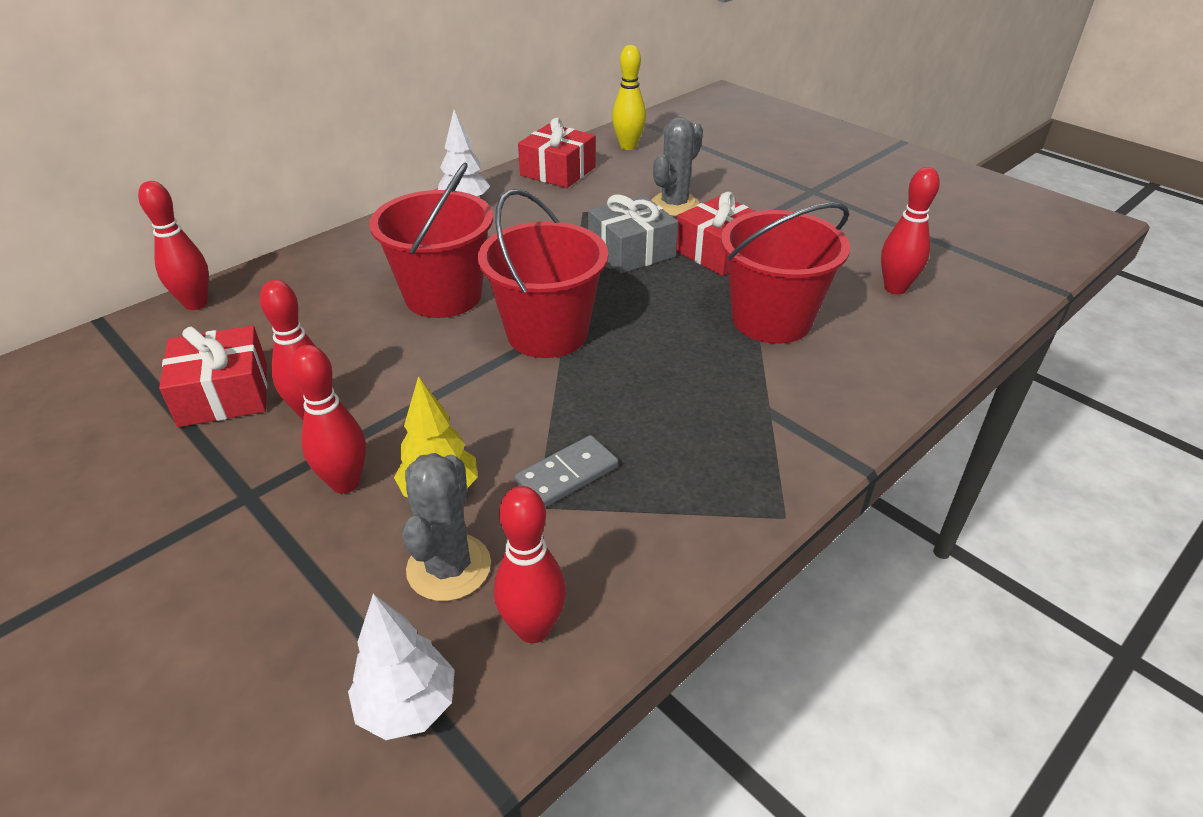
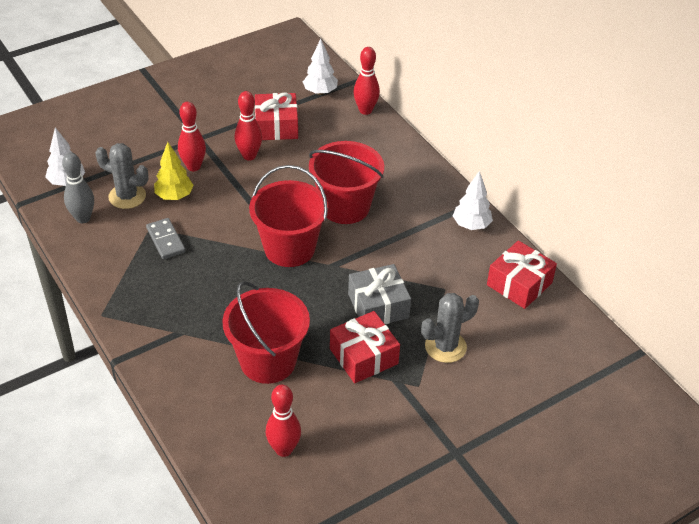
camera: 100 degrees right, 5 degrees up
(125, 357) = (320, 92): none -> white tree
(533, 628) = (83, 218): red bowling pin -> grey bowling pin
(628, 146) = (566, 339): yellow bowling pin -> none
(674, 205) = (445, 347): grey cactus -> grey cactus turned 75 degrees counterclockwise

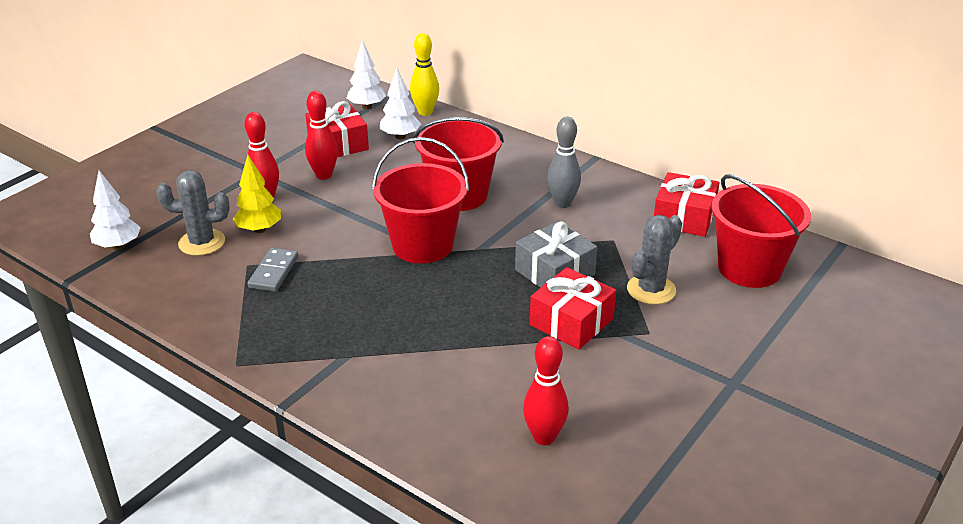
camera: 20 degrees left, 10 degrees down
(83, 218) = (158, 275): grey bowling pin -> grey bowling pin (562, 203)
(166, 240) = (274, 272): grey domino -> grey domino turned 60 degrees clockwise
(268, 361) = (467, 355): red bucket -> red bucket (749, 268)
(365, 110) = (425, 112): red bowling pin -> yellow bowling pin
(471, 225) = (600, 181): white tree -> white tree (400, 137)

